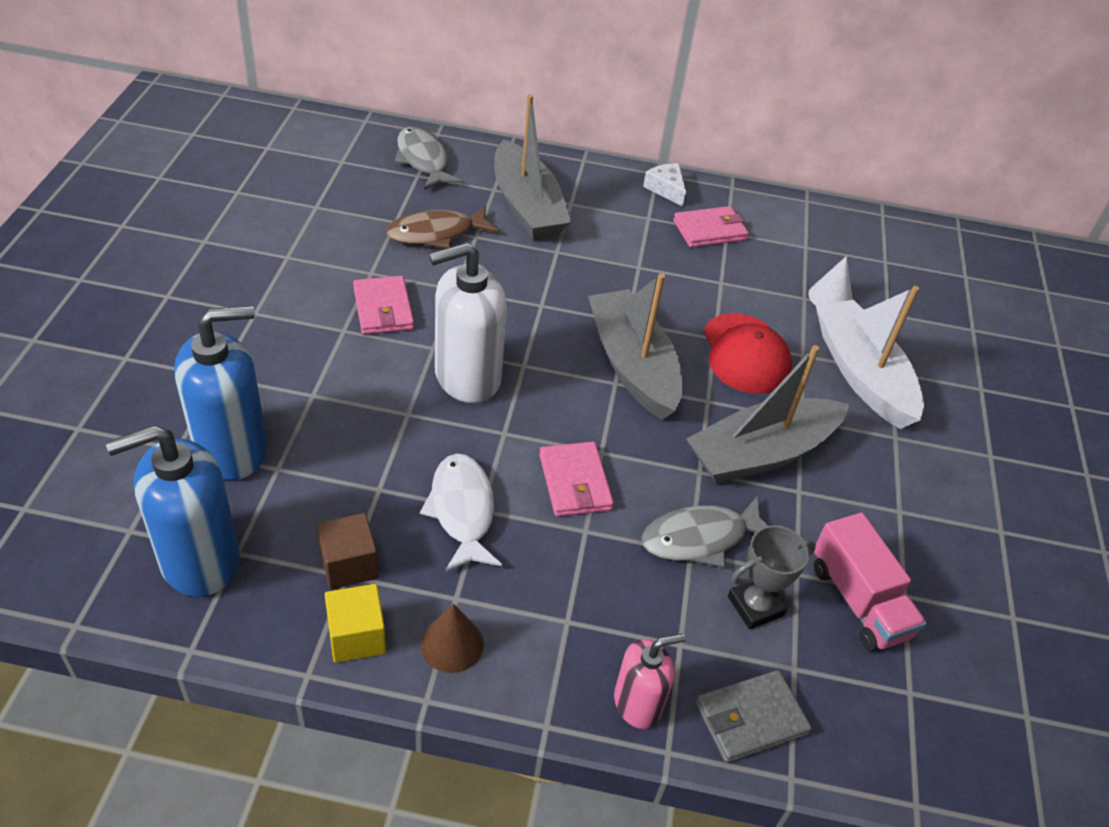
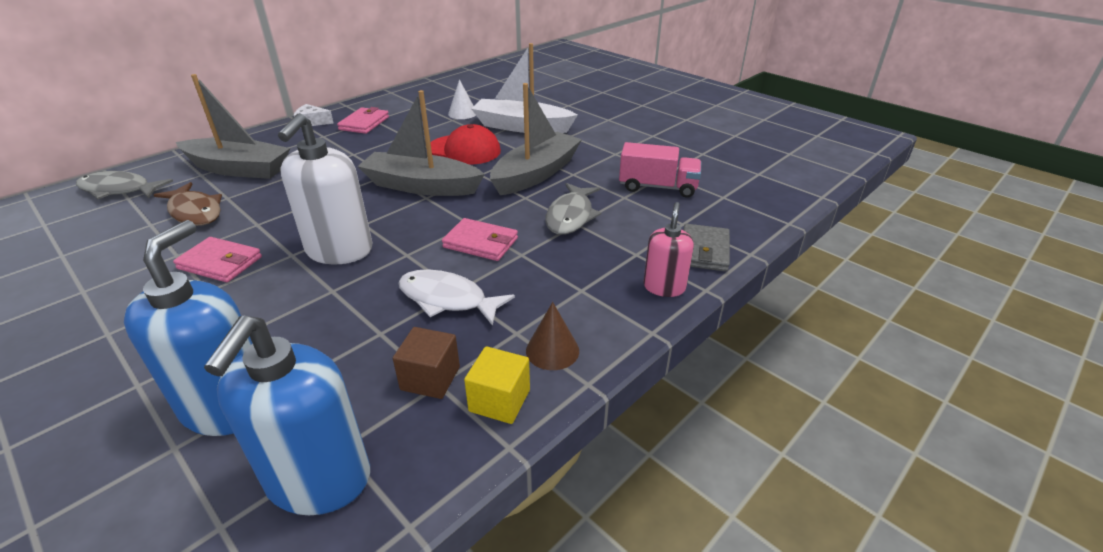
camera: 50 degrees left, 10 degrees down
(436, 234) = (195, 212): brown fish -> brown fish turned 60 degrees counterclockwise
(755, 606) = (633, 218): grey trophy -> none
(761, 453) = (536, 174): grey boat -> grey boat turned 150 degrees counterclockwise

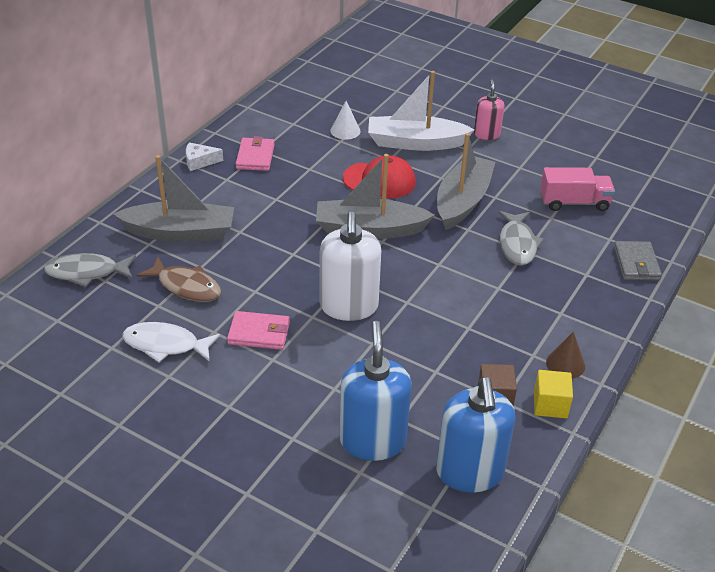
camera: 15 degrees left, 5 degrees up
(447, 299) = (466, 336): white fish -> white fish (165, 345)
(481, 243) = (459, 282): pink wallet -> none
(664, 287) = (619, 301): pink soap dispenser -> pink soap dispenser (486, 134)

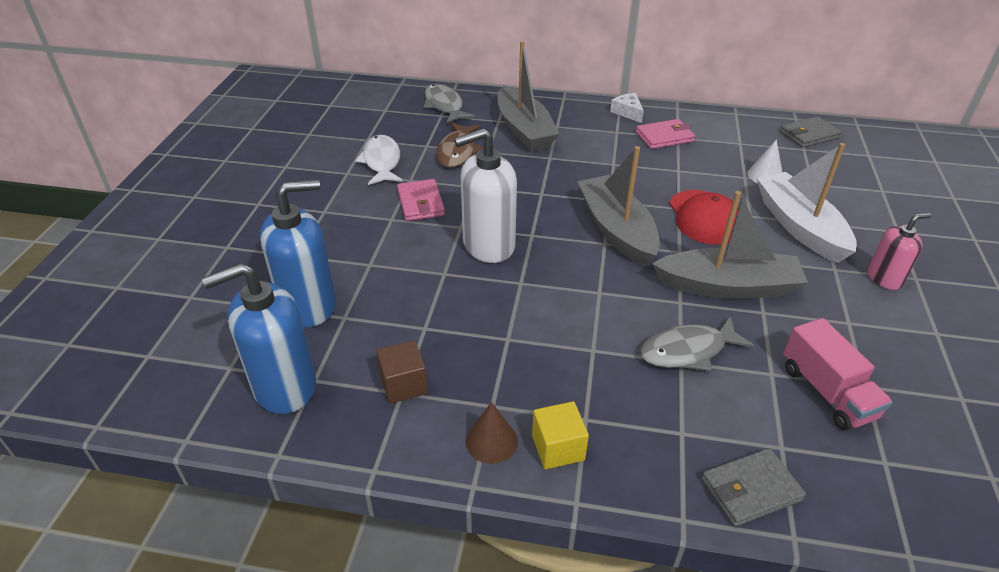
camera: 70 degrees right, 0 degrees up
(306, 88) = (809, 135): none -> grey wallet
(550, 405) = (412, 438): yellow cube -> yellow cube (558, 448)

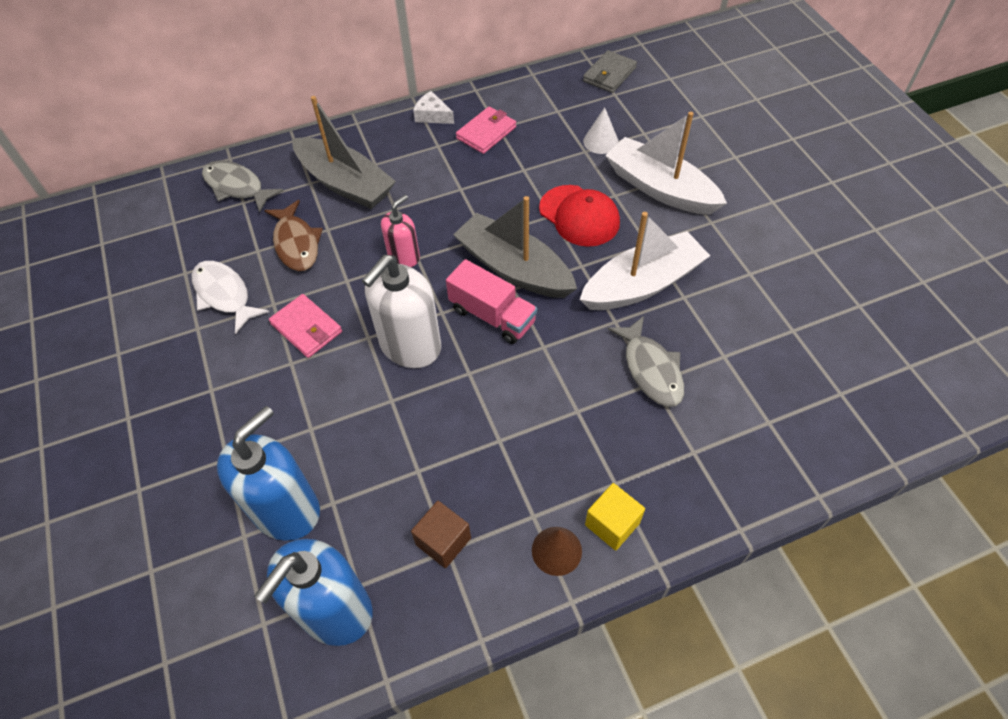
camera: 30 degrees left, 15 degrees up
(688, 351) = (651, 369): grey fish -> grey fish turned 60 degrees counterclockwise
(728, 286) = (642, 284): grey boat -> white boat
(750, 490) = (769, 474): grey wallet -> none
(827, 392) = (771, 351): pink truck -> pink truck (492, 315)
(884, 278) = (751, 213): pink soap dispenser -> pink soap dispenser (404, 256)

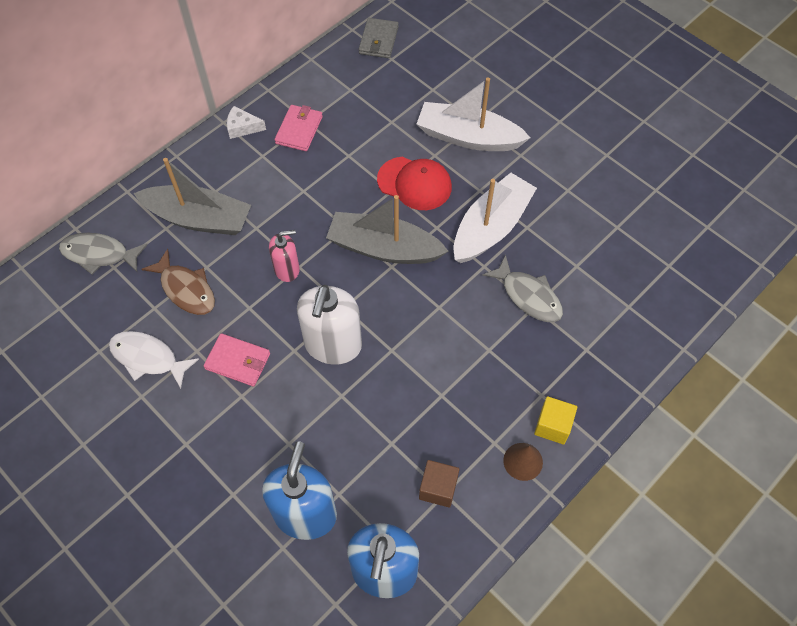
camera: 25 degrees left, 5 degrees up
(404, 256) = (287, 269): pink soap dispenser -> pink soap dispenser turned 60 degrees clockwise
(492, 315) = (386, 295): pink truck -> none
(600, 141) = (400, 108): white cone -> none

